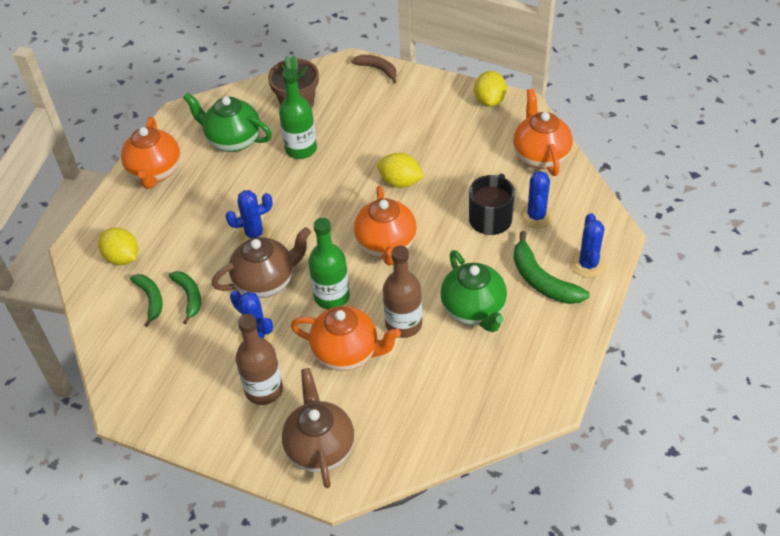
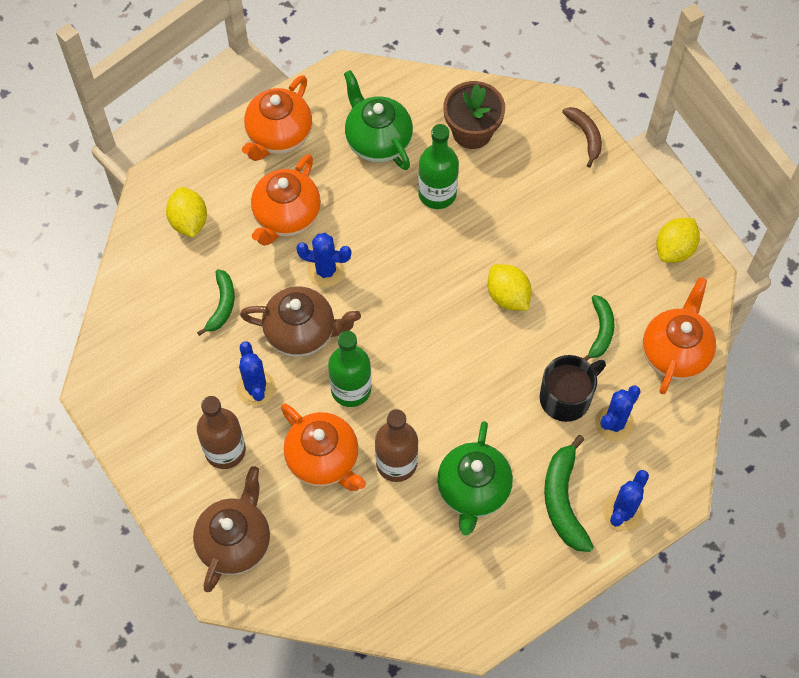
camera: 30 degrees right, 15 degrees up
(150, 299) = (186, 286): green banana -> green banana (600, 331)
(386, 245) = (442, 363): orange teapot -> orange teapot (286, 217)

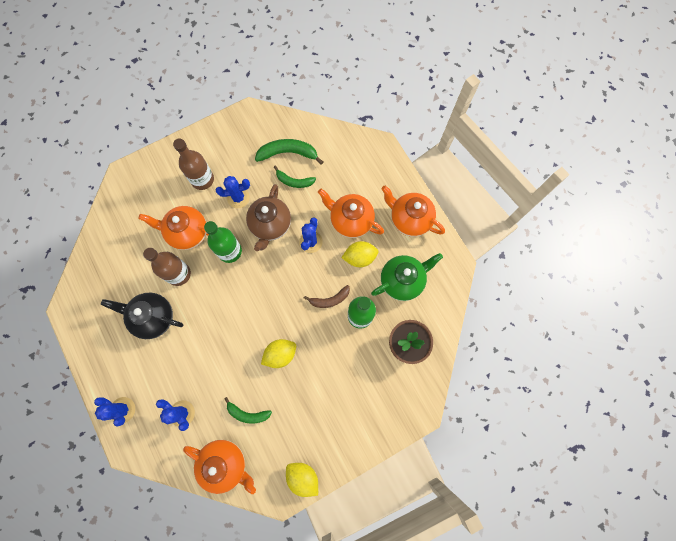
camera: 95 degrees right, 10 degrees up
(189, 221) = (352, 165): yellow lemon -> yellow lemon (359, 257)
(235, 542) = (148, 183): brown teapot -> none
(324, 460) = (187, 233): orange teapot -> orange teapot turned 45 degrees clockwise
(473, 491) = (153, 317): green teapot -> black teapot
(563, 501) = (137, 373): green banana -> green banana (288, 153)
(566, 397) = (204, 384): black mug -> none
(585, 135) = (398, 424): brown banana -> brown banana (330, 299)

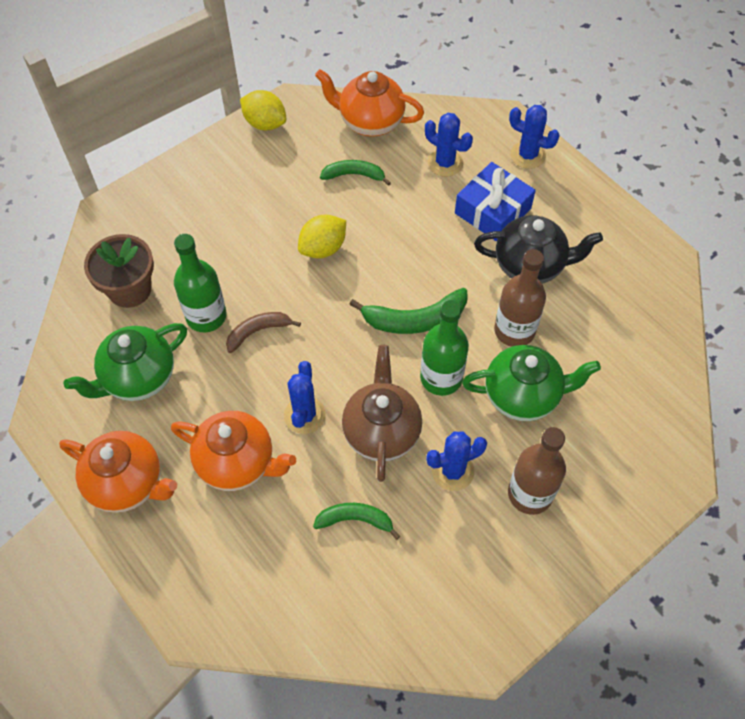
camera: 170 degrees right, 15 degrees down
(163, 365) = (492, 211): none -> blue gift
(187, 233) = (523, 395): orange teapot -> green teapot
(288, 153) = (379, 576): green banana -> green banana (415, 319)
(359, 257) = (215, 403): yellow lemon -> none

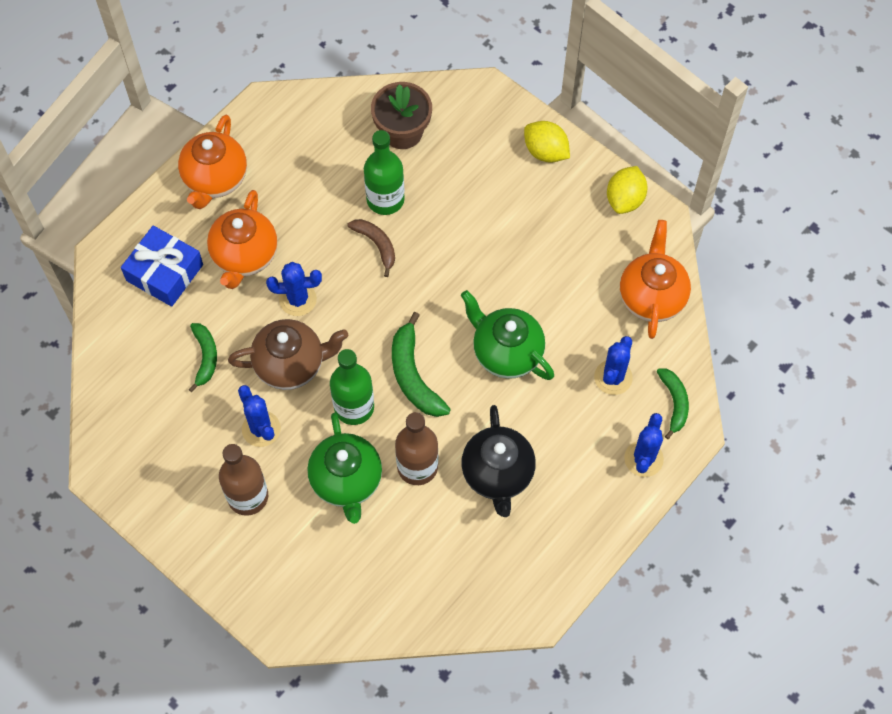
camera: 80 degrees right, 5 degrees up
(138, 378) = (313, 162): green teapot -> green teapot (506, 352)
(323, 248) = (480, 281): yellow lemon -> yellow lemon (545, 152)
(354, 175) = (576, 293): green banana -> green banana (674, 402)
(492, 211) = (560, 431): blue gift -> blue gift (164, 272)

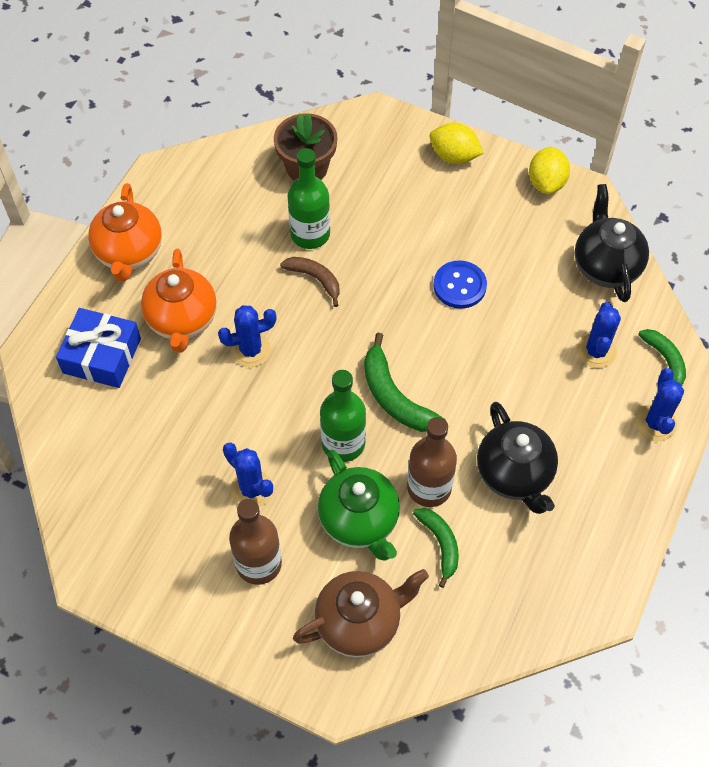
camera: 15 degrees left, 5 degrees down
(205, 357) = (170, 430): green banana -> green banana (440, 544)
(291, 364) = (264, 416): brown teapot -> brown teapot (360, 622)
(506, 352) = (481, 352): green teapot -> none
(507, 283) = (459, 286): none -> blue button
(651, 297) = (605, 266): orange teapot -> black teapot

